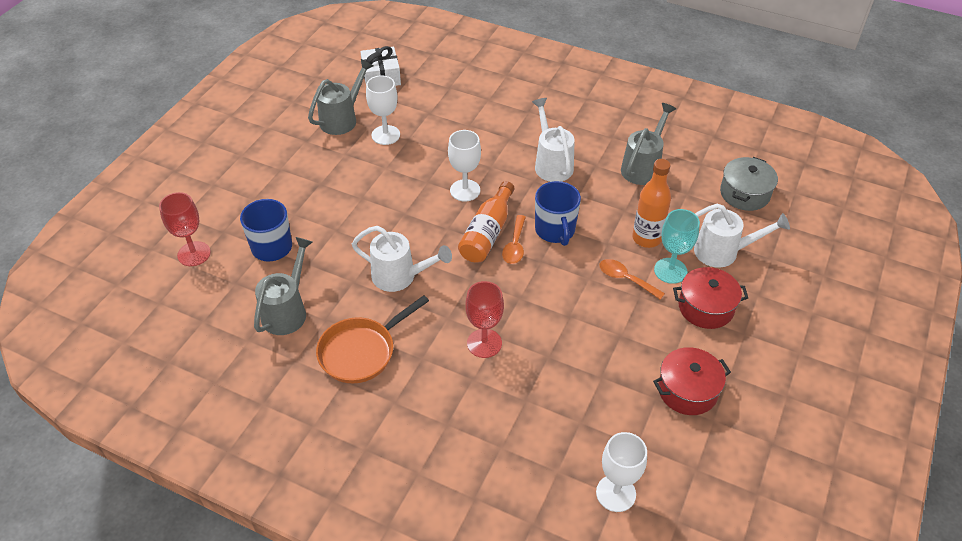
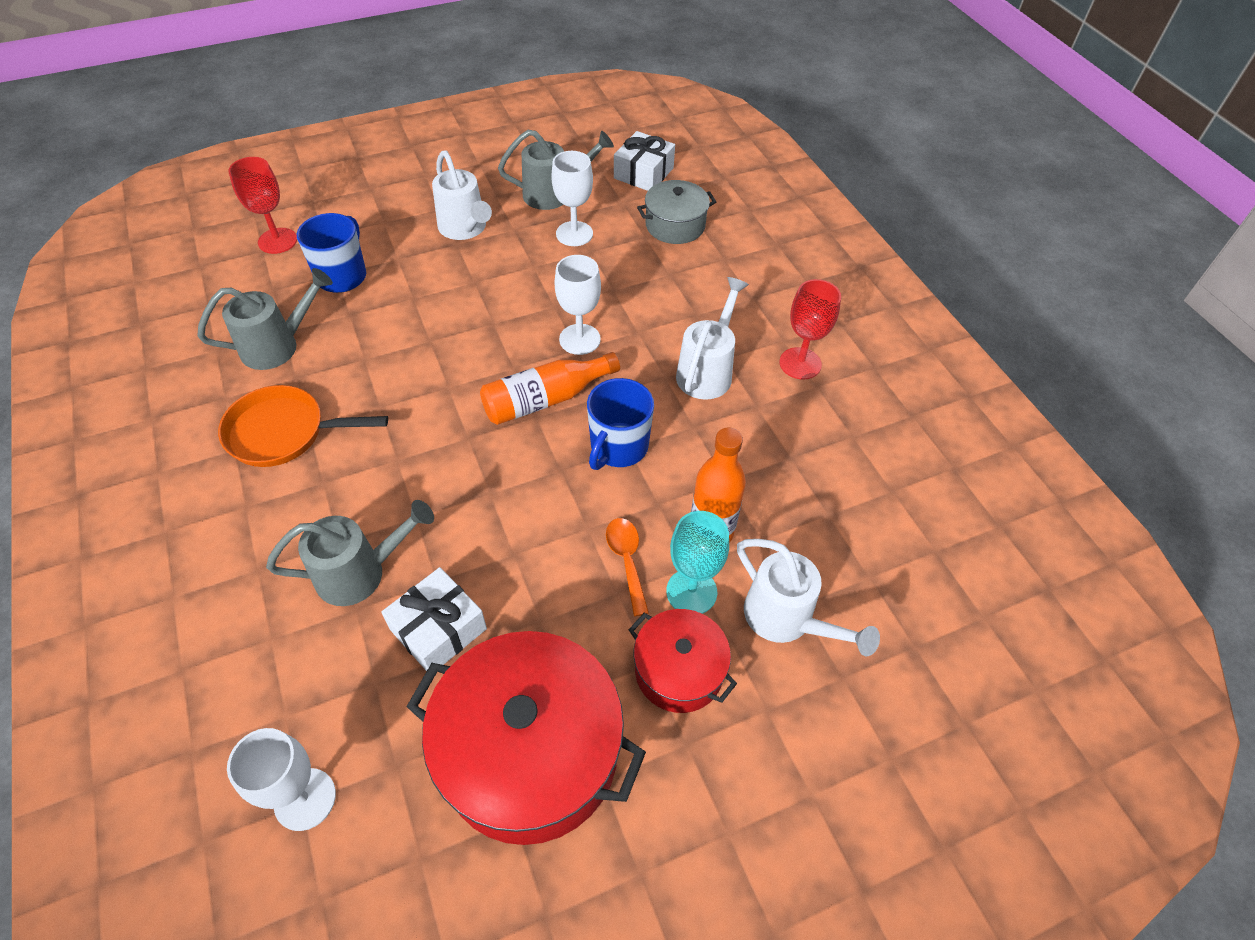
camera: 40 degrees right, 5 degrees up
(400, 277) = (409, 384): white watering can -> white watering can (465, 229)
(484, 343) = (395, 514): red goblet -> red goblet (800, 363)
(515, 245) = (556, 433): orange spoon -> none
(578, 376) = (438, 629): none -> white gift
(643, 167) = (812, 445): grey watering can -> grey watering can (361, 572)
(687, 390) = (530, 753): red pot -> red pot, size x1.85
(744, 193) = (908, 568): grey pot -> grey pot (675, 225)

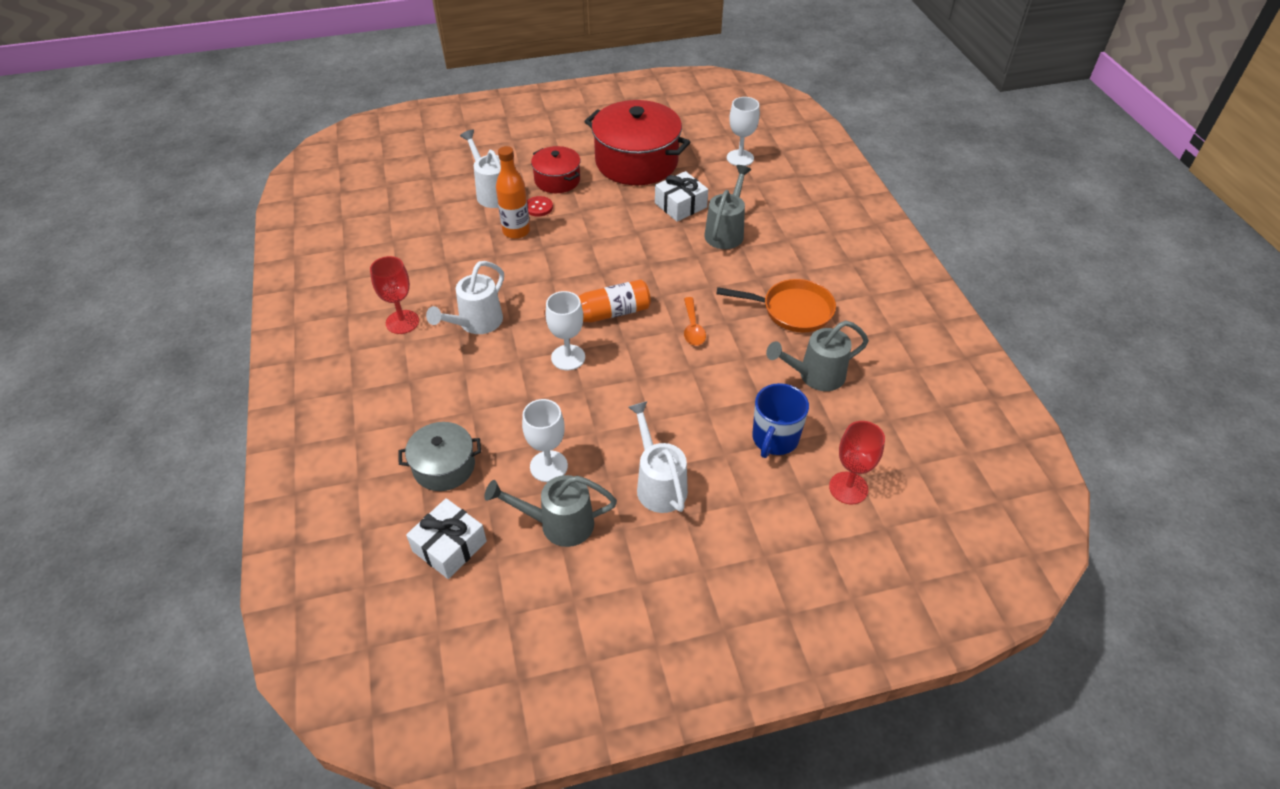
camera: 170 degrees left, 5 degrees down
(361, 572) = (726, 232): grey watering can -> grey watering can turned 120 degrees clockwise
(618, 447) = (559, 280): blue mug -> none
(627, 561) = (571, 223): orange spoon -> orange spoon (692, 328)
(691, 591) = (539, 207): turquoise goblet -> red button

